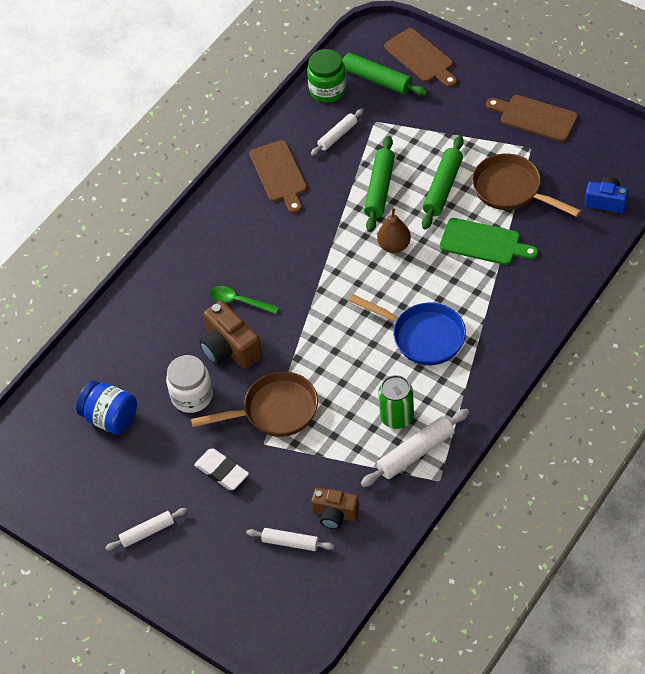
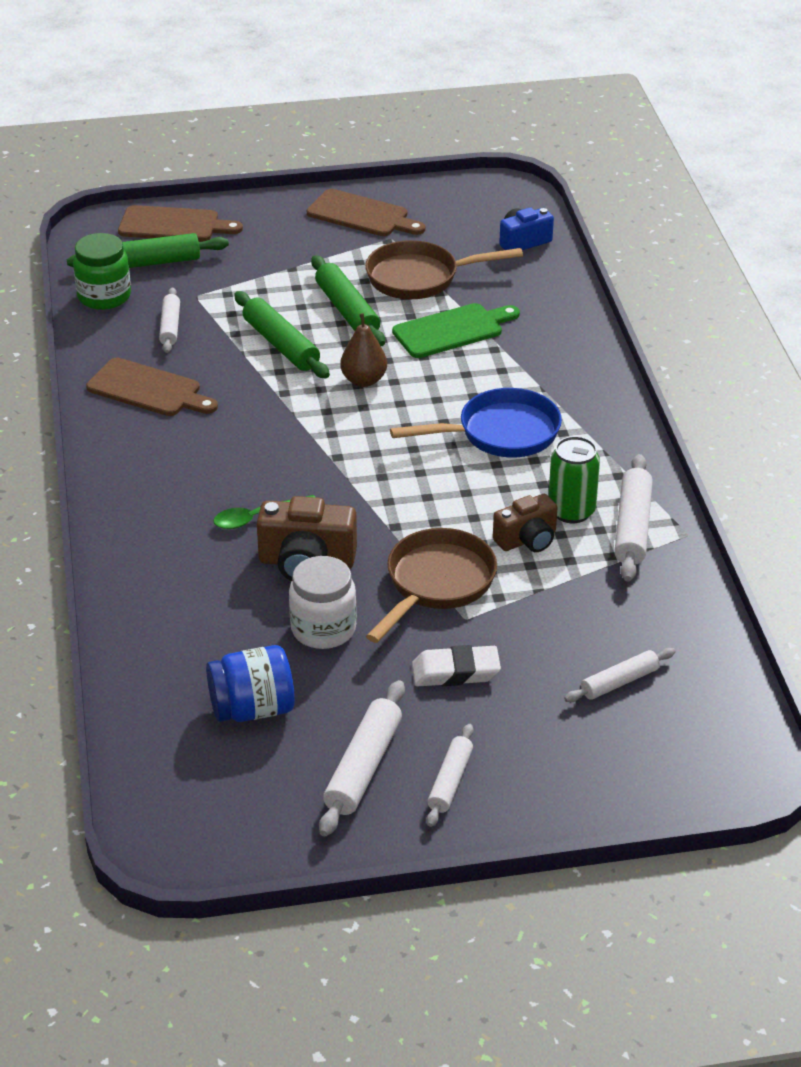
camera: 50 degrees left, 15 degrees down
(120, 492) = (363, 767): none -> white rolling pin
(335, 514) = (629, 628): brown camera -> brown camera (527, 539)
(535, 117) = (362, 215): brown cutting board -> brown cutting board turned 135 degrees counterclockwise

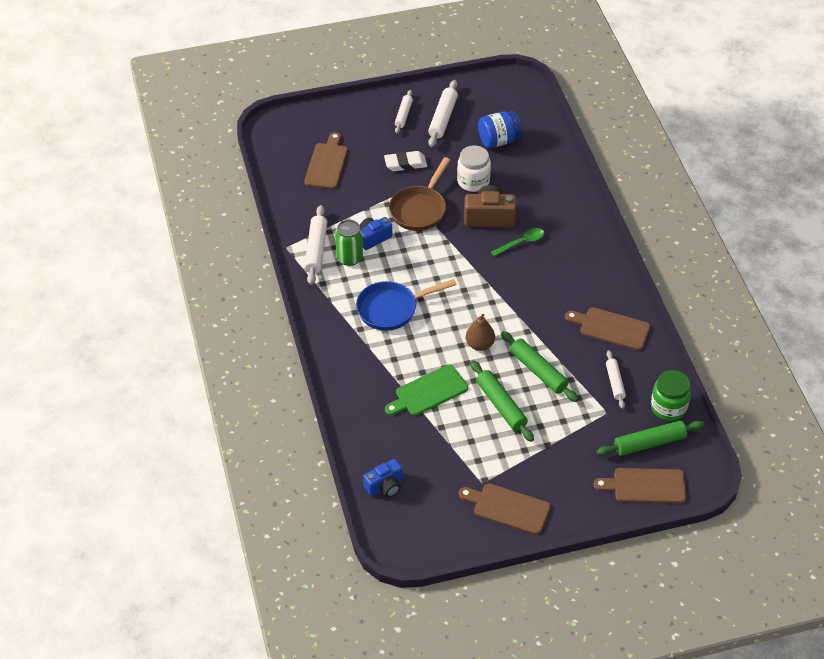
camera: 175 degrees right, 10 degrees up
(419, 278) = (456, 441): brown pan -> none
(527, 539) = (373, 238): brown camera -> blue camera
(619, 682) = (326, 164): white rolling pin -> brown cutting board

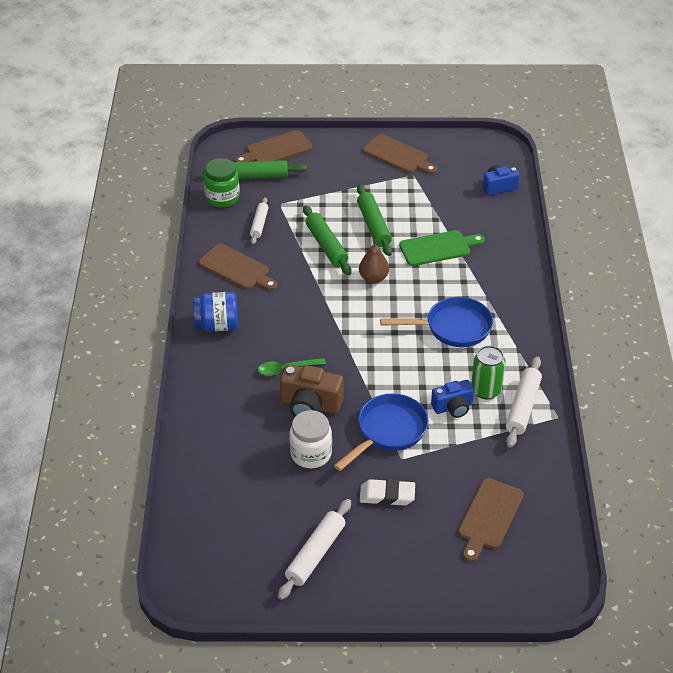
camera: 165 degrees left, 5 degrees down
(403, 115) = (367, 571): white rolling pin -> none
(420, 209) = (388, 431): brown pan -> blue pan
(498, 140) = (256, 504): blue jar -> blue jar (217, 325)
(645, 486) = (276, 149): brown cutting board -> brown cutting board turned 135 degrees clockwise

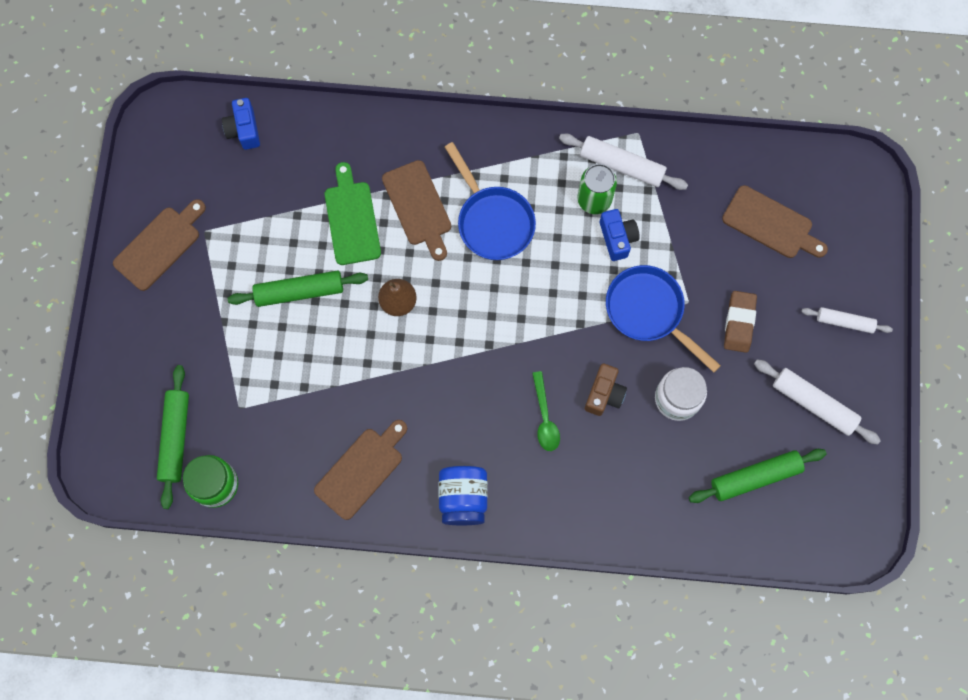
camera: 85 degrees left, 30 degrees up
(259, 224) = (278, 437): white rolling pin -> white rolling pin (844, 322)
(276, 149) = (121, 406): brown cutting board -> brown cutting board (418, 207)
(310, 405) = (604, 394): brown camera -> brown camera, size x0.67
(326, 246) = (331, 354): green rolling pin -> green rolling pin (755, 477)
(387, 495) = (739, 323): white eraser -> brown eraser
(453, 327) = (493, 221): blue pan -> blue pan turned 150 degrees clockwise

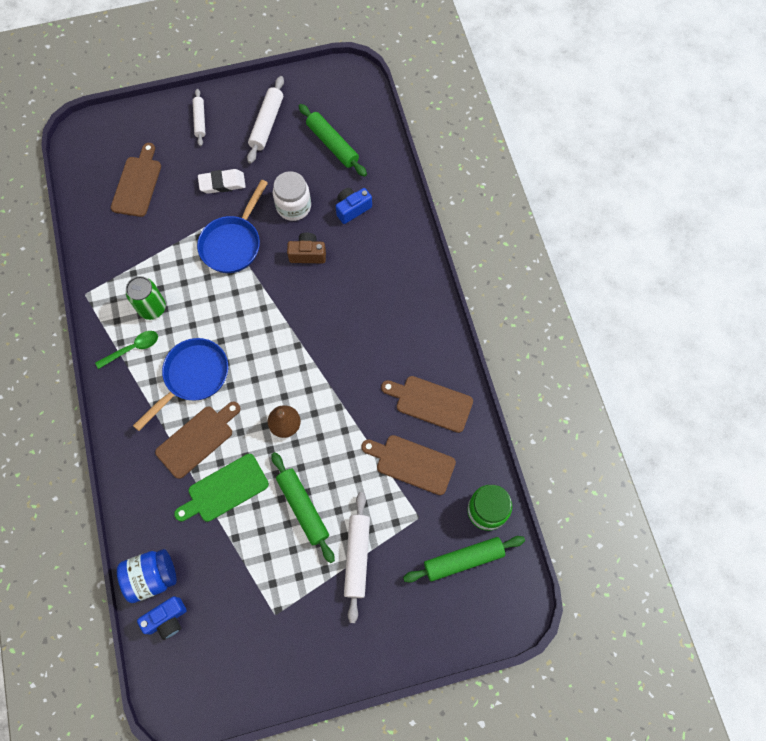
camera: 110 degrees left, 5 degrees down
(160, 245) = (301, 650): brown cutting board -> brown cutting board (412, 463)
(463, 498) = (422, 323): blue jar -> blue jar (152, 577)
(544, 417) = (340, 288): green spoon -> green spoon (132, 349)
(617, 238) = (180, 282): blue camera -> blue camera (352, 209)
(621, 166) = (117, 297): white rolling pin -> white rolling pin (357, 557)
(739, 323) = (222, 183): brown eraser -> white eraser

